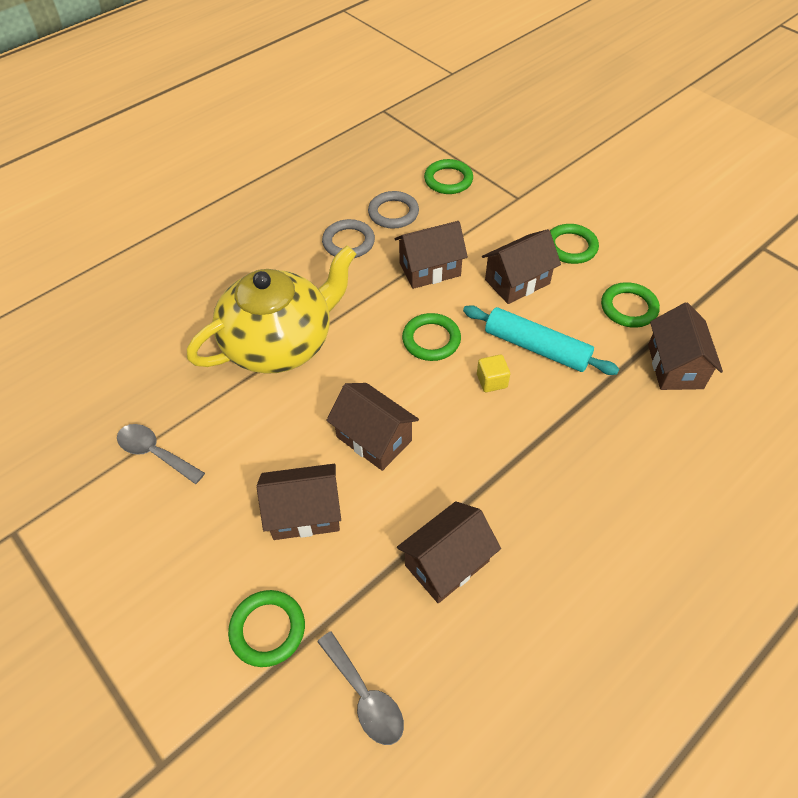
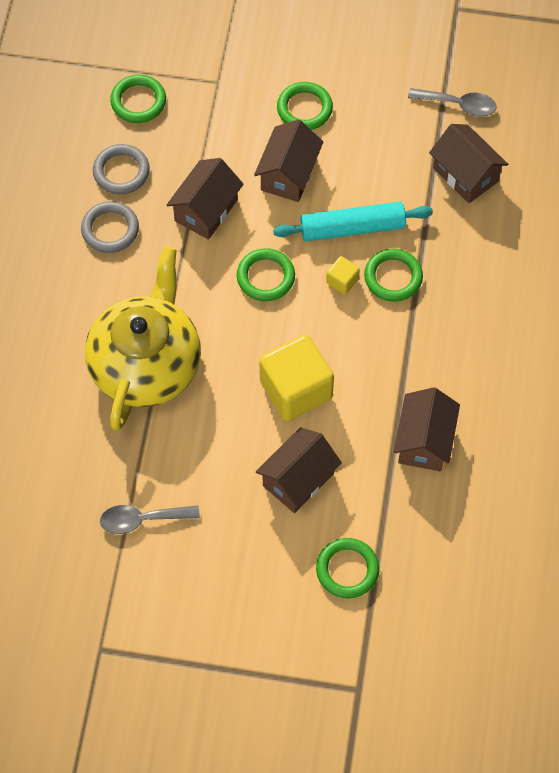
camera: 40 degrees left, 10 degrees up
(365, 696) = (444, 559): grey spoon -> grey spoon (459, 105)
(374, 438) = (296, 390): brown house -> yellow cube
(628, 308) = (395, 142): green ring -> green ring (393, 277)

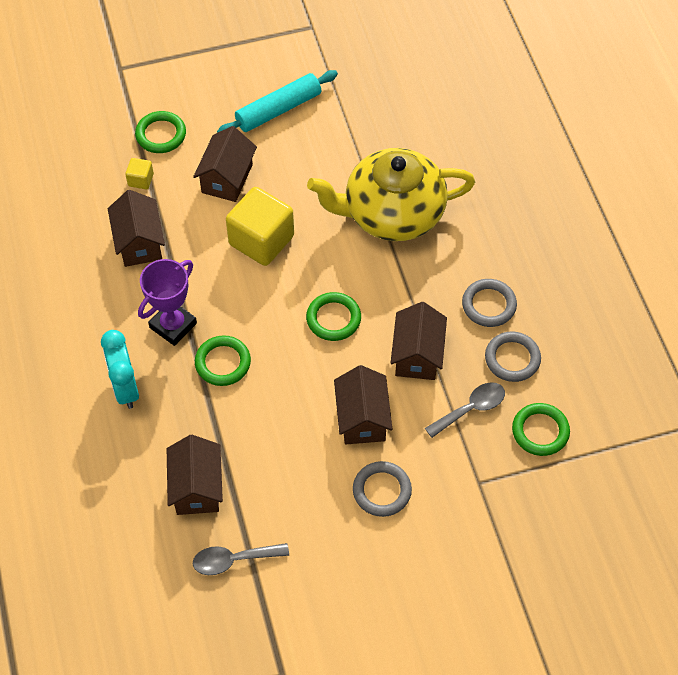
camera: 155 degrees right, 5 degrees down
(142, 520) = (330, 110): grey spoon -> grey spoon (471, 408)
(146, 364) = (392, 213): yellow teapot -> yellow teapot turned 90 degrees clockwise
(304, 109) = (382, 491): green ring -> grey ring
(342, 281) = (266, 341): yellow cube -> yellow cube (141, 180)
(352, 228) = (279, 392): turquoise rolling pin -> turquoise rolling pin (278, 110)
(425, 334) = (173, 325): none -> purple trophy
(465, 174) = (197, 487): brown house -> brown house turned 60 degrees clockwise
(496, 290) = (125, 388): none -> turquoise clock

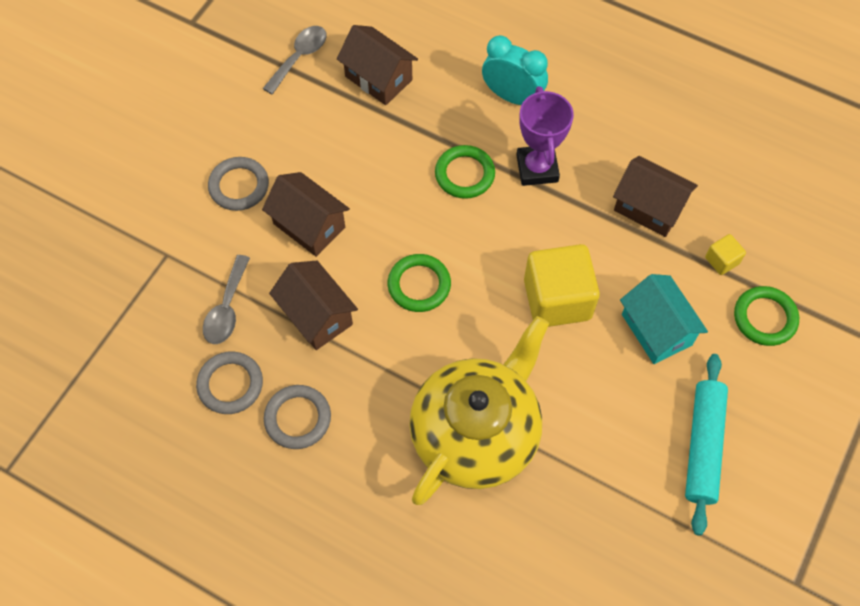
camera: 135 degrees right, 5 degrees up
(227, 178) = (656, 329): brown house -> turquoise house
(540, 431) = (150, 339): green ring -> none

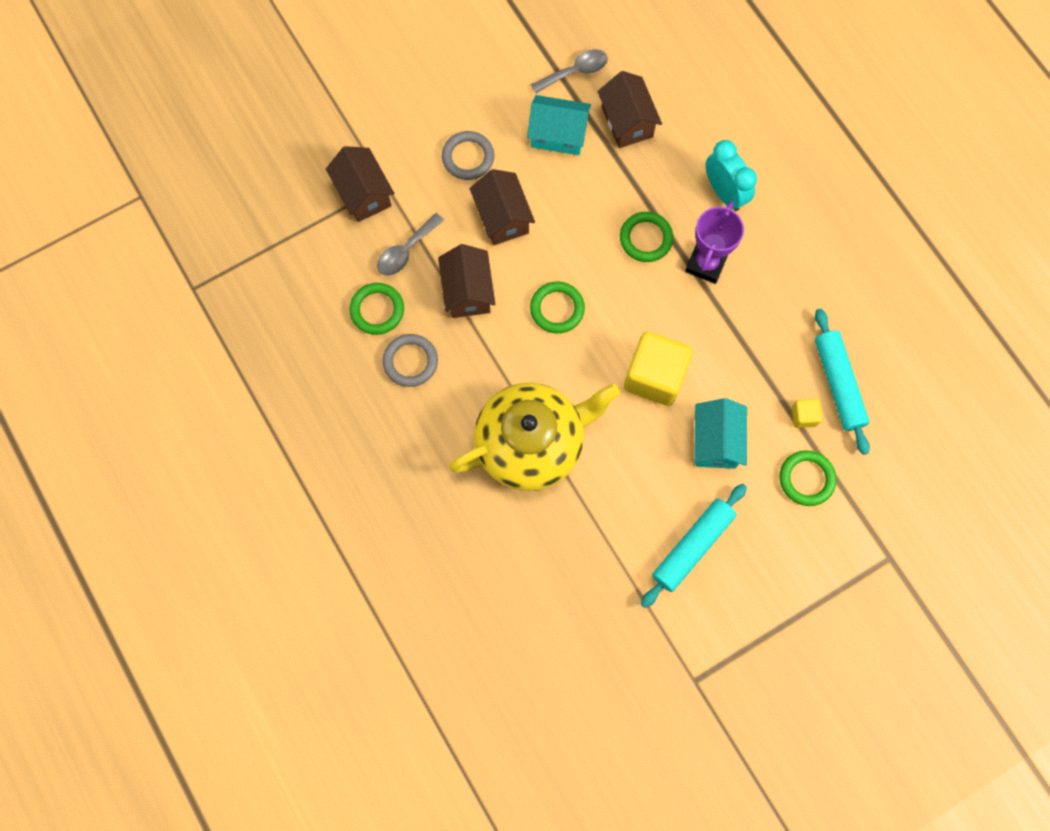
camera: 30 degrees right, 10 degrees up
(230, 384) = (377, 310): grey ring -> green ring
(318, 121) = (558, 135): none -> turquoise house
(649, 208) = (774, 343): brown house -> brown house (363, 194)
(732, 214) = (838, 384): none -> turquoise rolling pin

